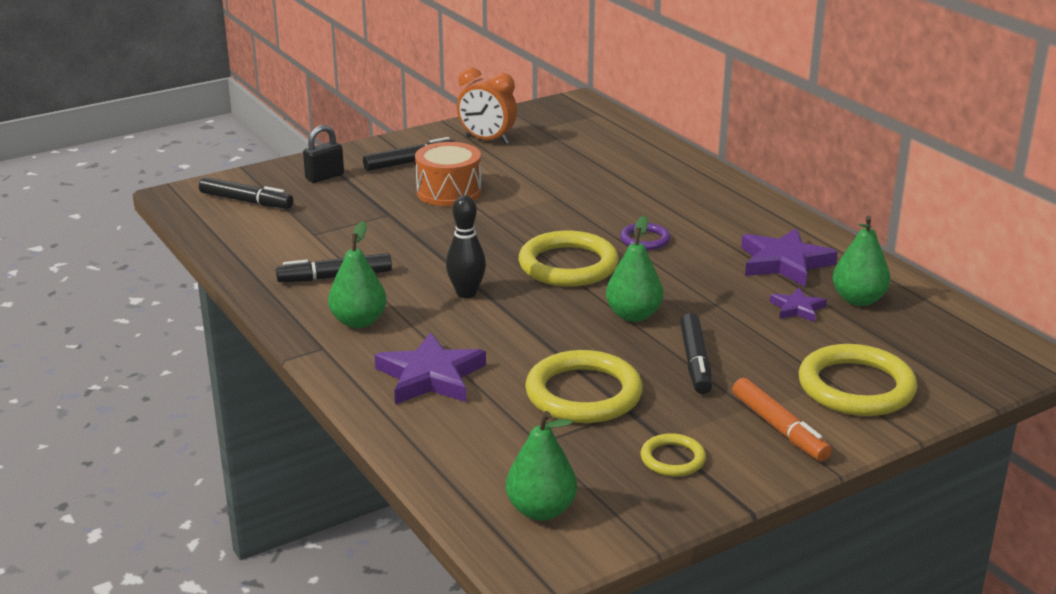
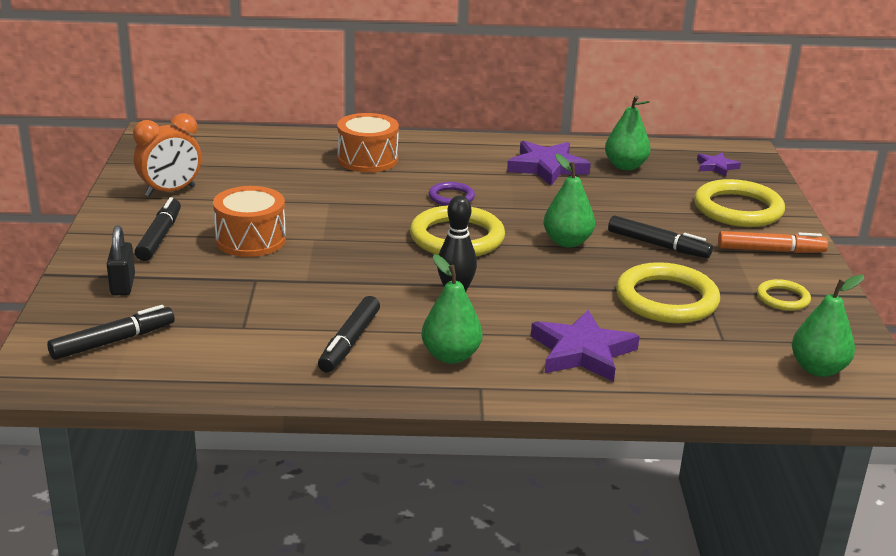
camera: 60 degrees left, 0 degrees up
(663, 185) = (367, 159): none -> orange drum
(797, 308) = (617, 187): purple star -> purple star (716, 167)

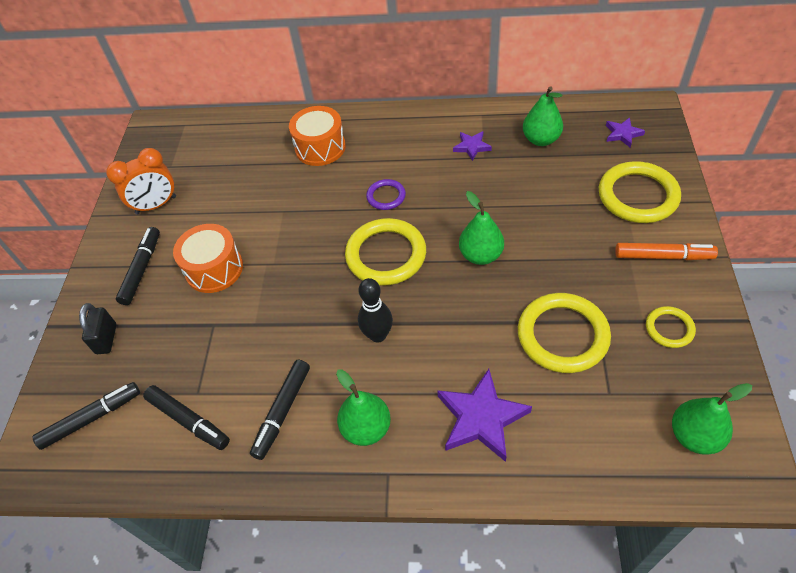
camera: 10 degrees right, 25 degrees up
(547, 167) = (471, 147): purple star -> purple star, size x0.54
(658, 245) = (561, 255): black marker -> black marker (188, 421)

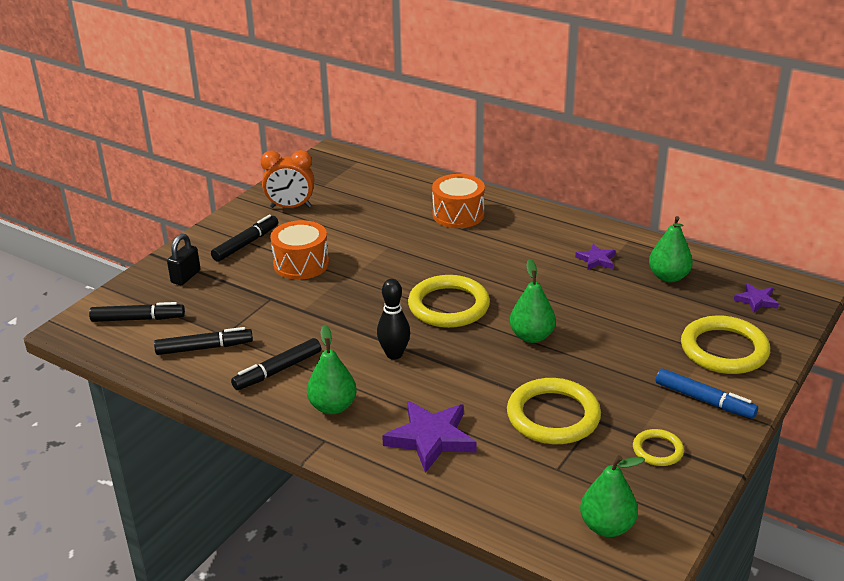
camera: 25 degrees right, 20 degrees down
(188, 421) = (204, 348): black marker -> black marker turned 75 degrees counterclockwise
(386, 196) = (485, 267): purple ring -> none
(663, 256) = (704, 400): orange marker -> blue marker

